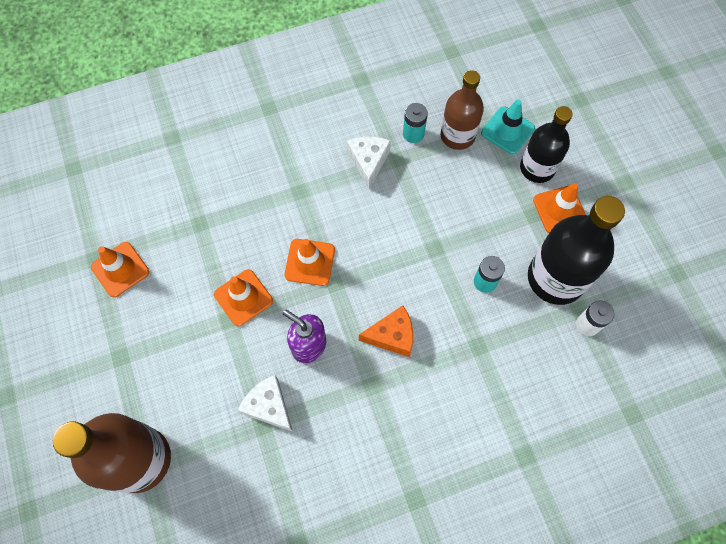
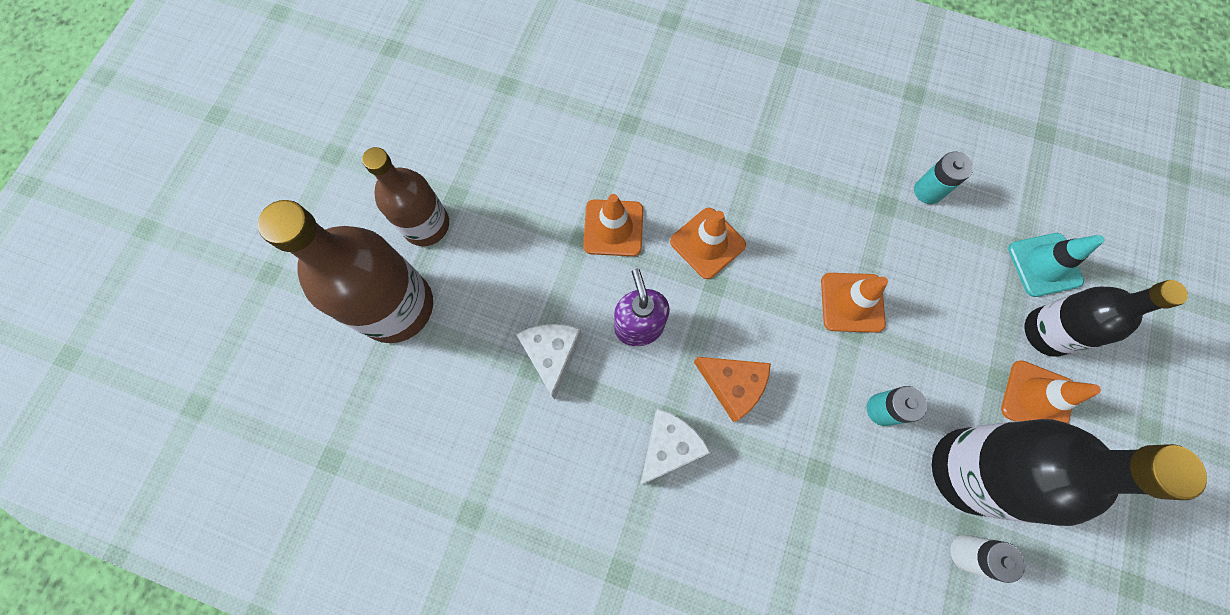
camera: 40 degrees right, 5 degrees up
(120, 269) = (521, 113): orange traffic cone -> orange traffic cone (852, 302)
(368, 162) = (853, 185): white cheese -> white cheese (669, 446)
(457, 135) = (978, 228): brown bottle -> brown bottle (426, 225)

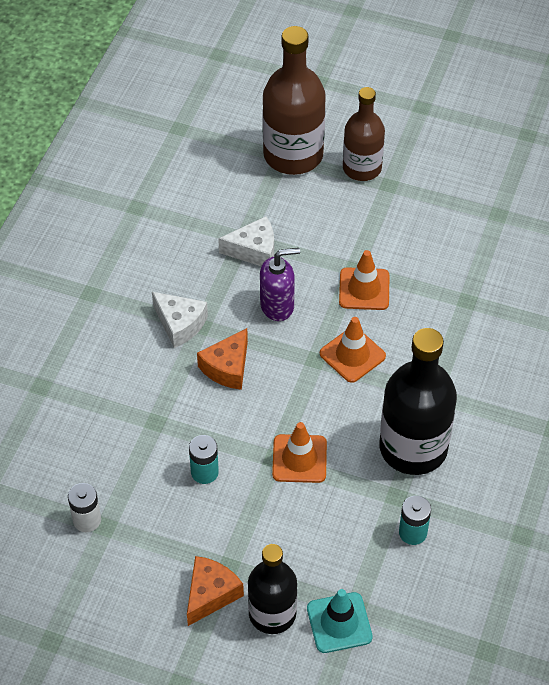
camera: 90 degrees right, 20 degrees down
(970, 470) = (151, 531): black bottle -> black bottle (413, 448)
(1037, 398) = (210, 594): orange traffic cone -> orange cheese

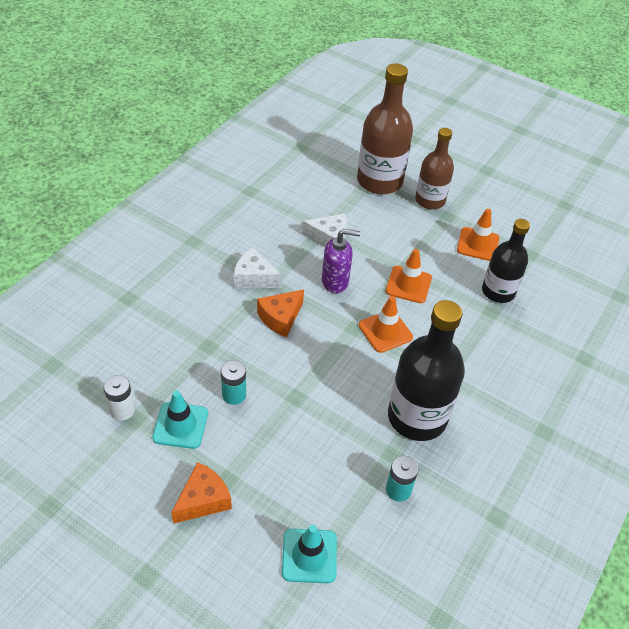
camera: 10 degrees right, 5 degrees down
(157, 521) = (180, 425): none -> turquoise traffic cone
(180, 324) = (254, 278): white cheese -> white cheese turned 150 degrees clockwise
(272, 613) = (251, 531): black bottle -> black bottle (498, 291)
(299, 459) = (317, 403): orange traffic cone -> orange traffic cone (478, 244)

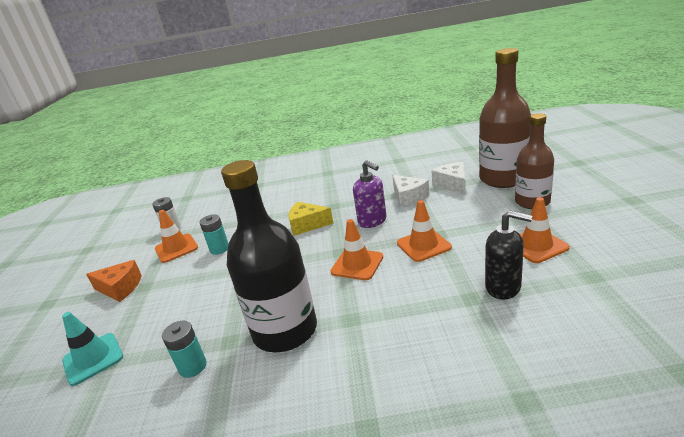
camera: 60 degrees right, 20 degrees down
(180, 425) = (176, 248): turquoise traffic cone -> orange traffic cone
(254, 278) = (328, 200): white cheese -> white cheese (452, 184)
(280, 318) = (307, 225): orange cheese -> yellow cheese
(498, 291) = (503, 287): black bottle -> black soap dispenser

